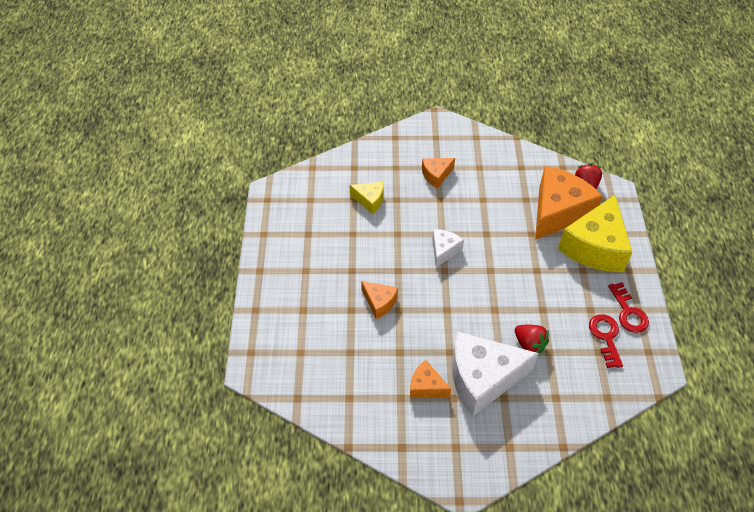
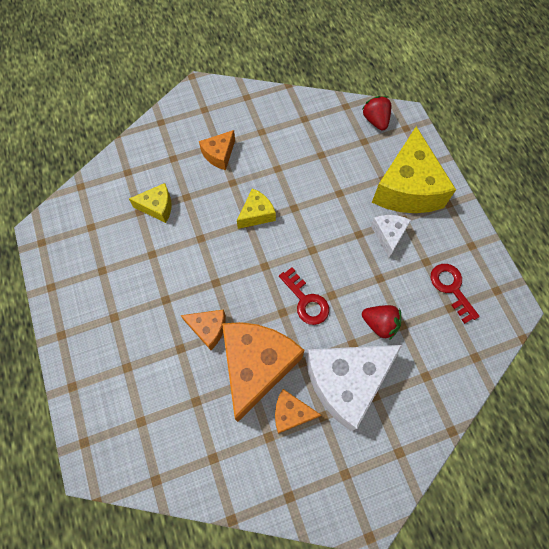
camera: 20 degrees left, 15 degrees up
(444, 250) = (256, 242): white cheese -> white cheese (388, 235)
(452, 229) = (256, 214): none -> yellow cheese
(558, 212) = (358, 159): orange cheese -> orange cheese (257, 366)
(628, 312) = (463, 252): red key -> red key (306, 301)

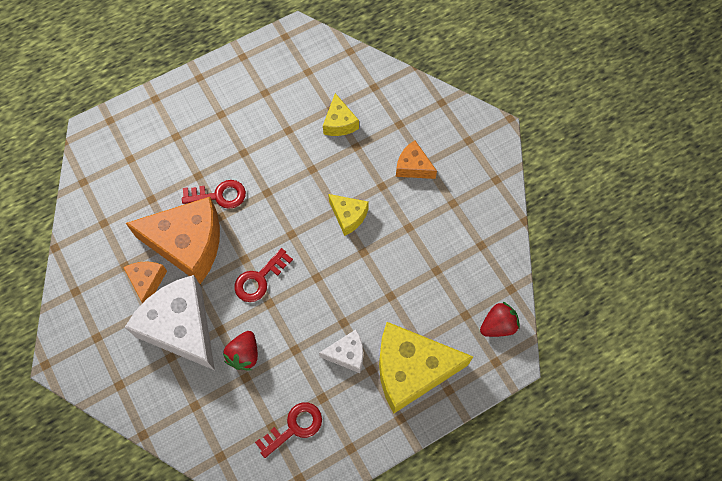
camera: 80 degrees right, 0 degrees up
(208, 329) = (219, 195): orange cheese -> red key

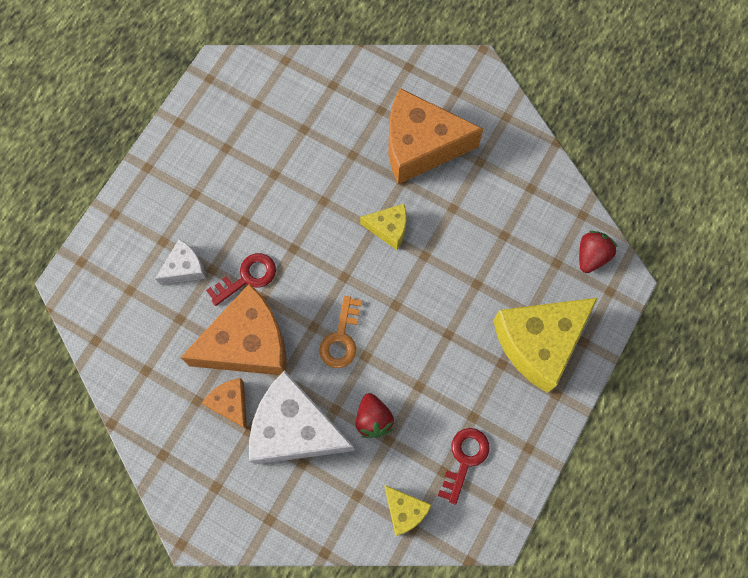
camera: 30 degrees left, 5 degrees up
(259, 279) = (341, 338): red key -> orange key
(339, 123) = (321, 140): yellow cheese -> yellow cheese (404, 511)
(347, 354) = (471, 362): white cheese -> white cheese (185, 268)
(413, 167) = (420, 146): orange cheese -> orange cheese, size x2.04

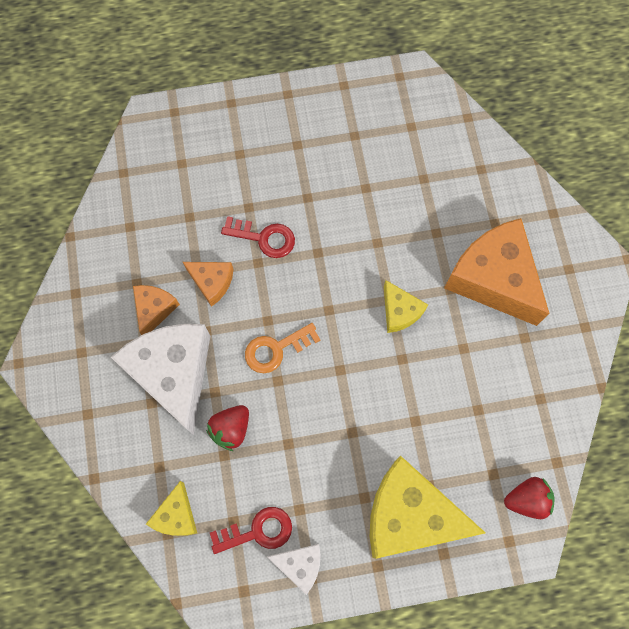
camera: 50 degrees right, 0 degrees up
(185, 268) = (232, 187): white cheese -> white cheese (300, 565)
(248, 343) = (212, 282): orange cheese -> orange cheese, size x0.49

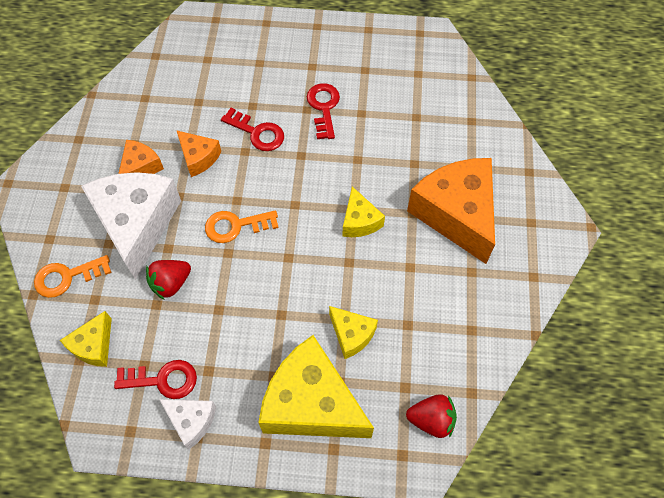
camera: 15 degrees right, 10 degrees down
(122, 450) = (67, 277): none -> orange key
(324, 191) = (323, 107): none -> red key
(427, 435) = (351, 335): none -> yellow cheese

